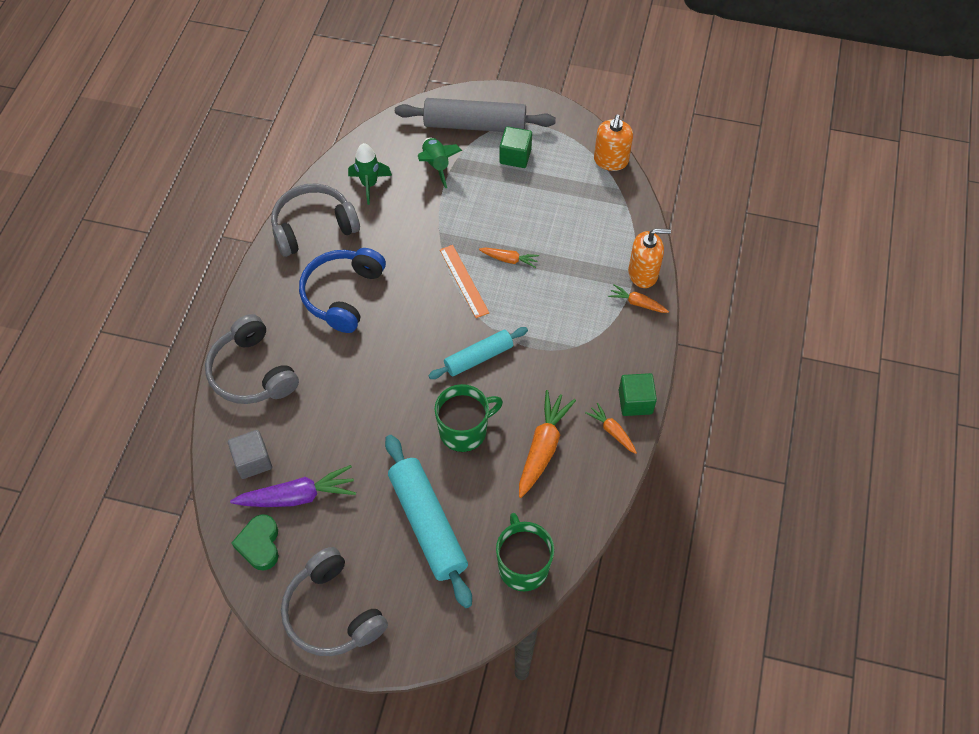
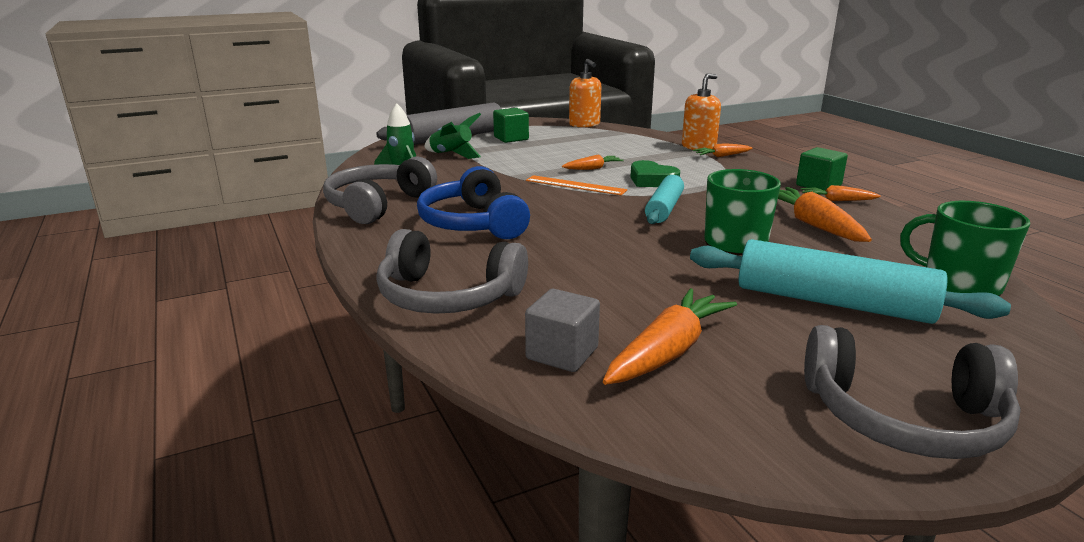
camera: 40 degrees left, 35 degrees down
(260, 544) = (702, 414): green heart -> green heart (652, 180)
(297, 496) = (668, 352): purple carrot -> orange carrot

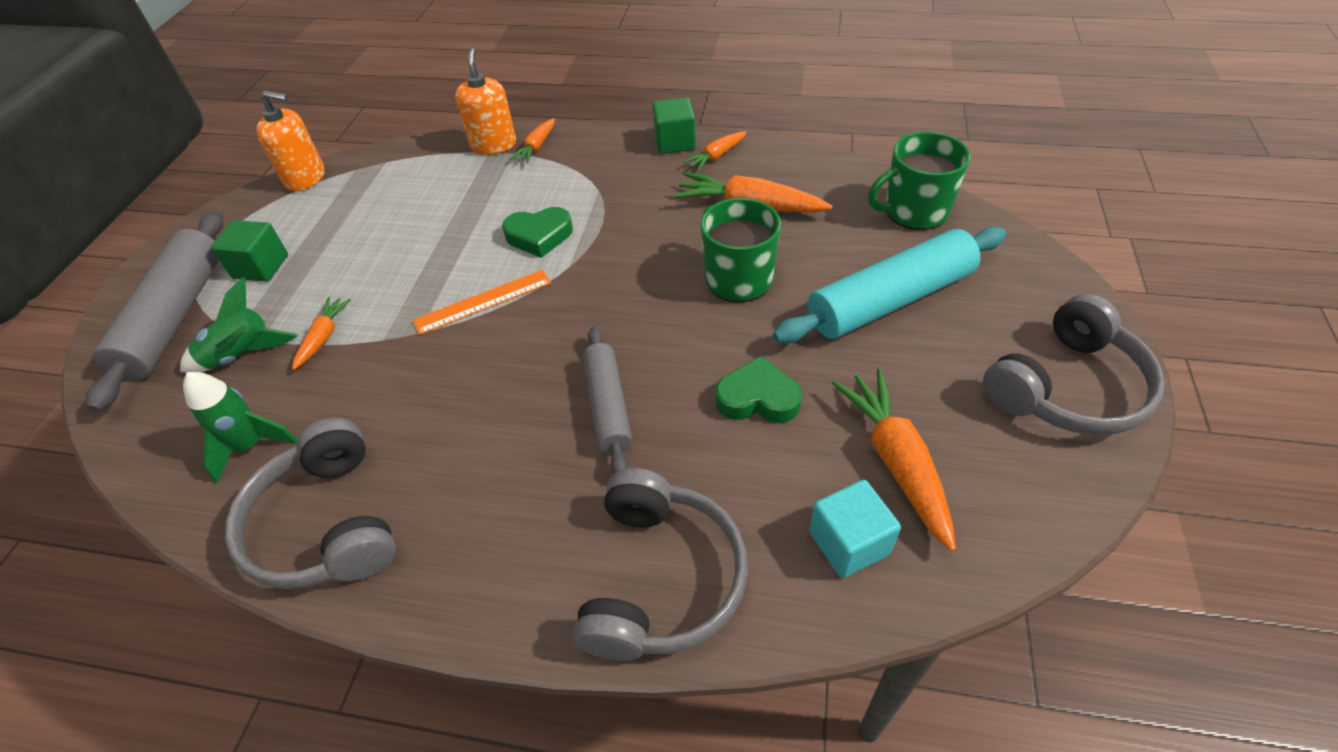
camera: 50 degrees left, 25 degrees up
(448, 296) = (661, 578): grey headphones -> grey headphones turned 45 degrees counterclockwise
(473, 223) = (492, 454): blue headphones -> none
(554, 240) = (608, 406): none -> grey rolling pin
(562, 353) = (849, 543): grey cube -> turquoise cube
(592, 168) = (452, 258): orange carrot -> orange carrot (323, 337)
(639, 282) = (758, 398): none -> green heart
(664, 209) = (618, 275): turquoise rolling pin -> none

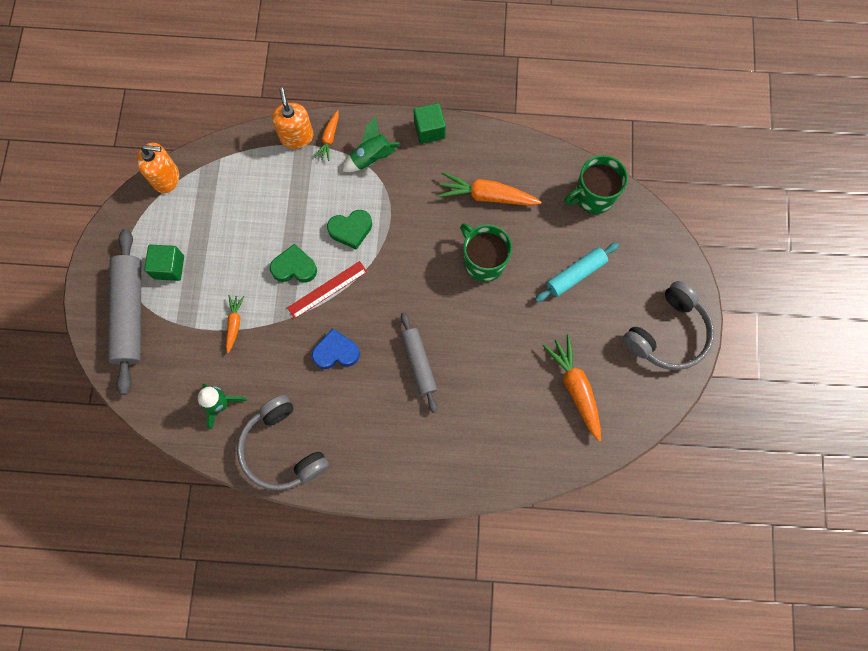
camera: 10 degrees left, 25 degrees up
(242, 356) = (188, 342): green rocket -> green rocket (371, 158)
(471, 382) = (336, 352): none -> blue heart
(483, 302) = (327, 289): orange ruler -> red ruler
(661, 578) = (461, 463): grey headphones -> none
(716, 156) = (460, 145): orange carrot -> none
(758, 398) = (501, 352): green heart -> green heart (294, 267)
(849, 543) = (551, 436): turquoise cube -> none
(890, 300) = (575, 274): turquoise rolling pin -> turquoise rolling pin, size x0.61

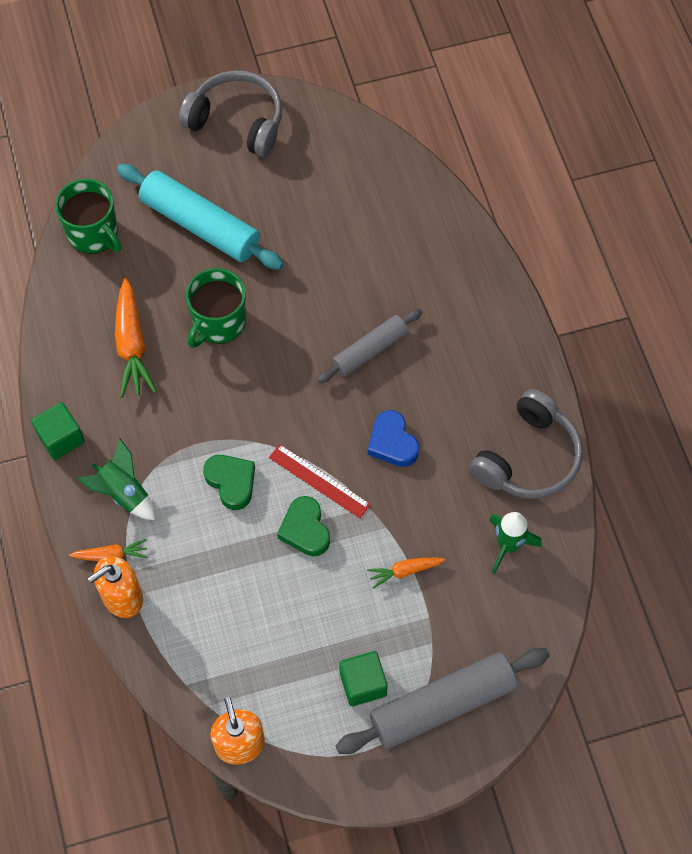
camera: 110 degrees left, 10 degrees down
(575, 274) = (200, 225): turquoise rolling pin -> turquoise rolling pin, size x1.63
(575, 388) = (334, 190): orange carrot -> none

